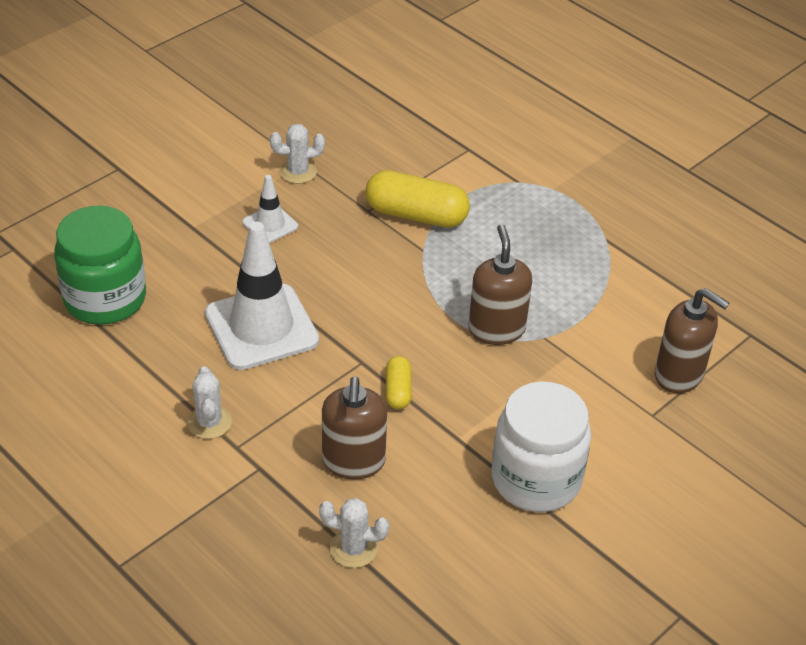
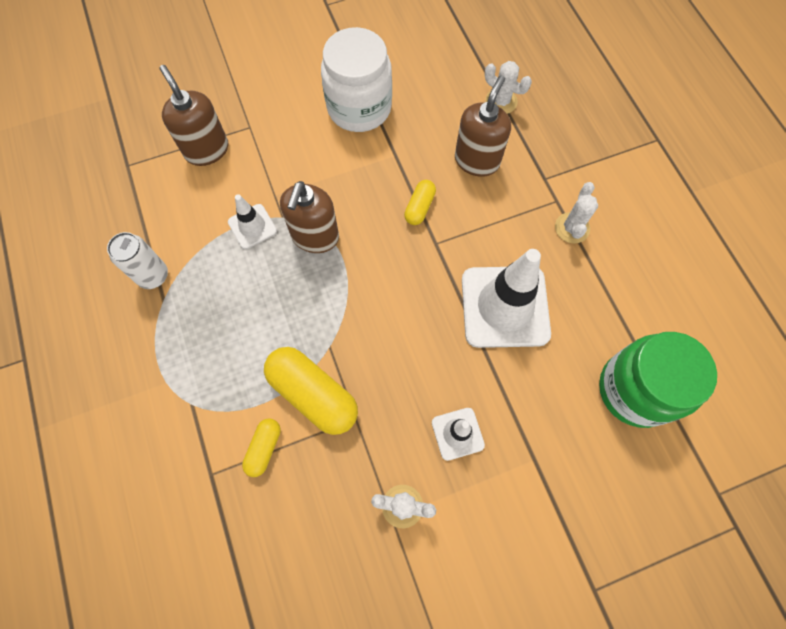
camera: 155 degrees left, 25 degrees up
(436, 173) = (264, 448): none -> yellow capsule
(569, 319) = (252, 226): none -> white traffic cone
(632, 253) = (153, 276): none -> white can

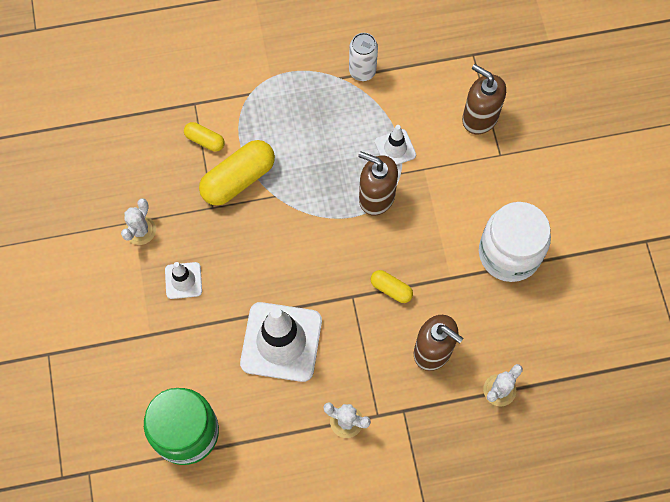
camera: 100 degrees right, 0 degrees up
(207, 150) = (479, 118): brown soap dispenser -> brown soap dispenser turned 120 degrees counterclockwise

